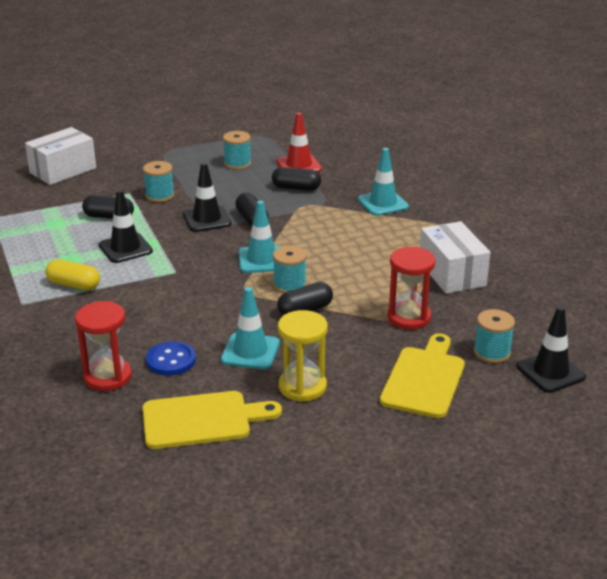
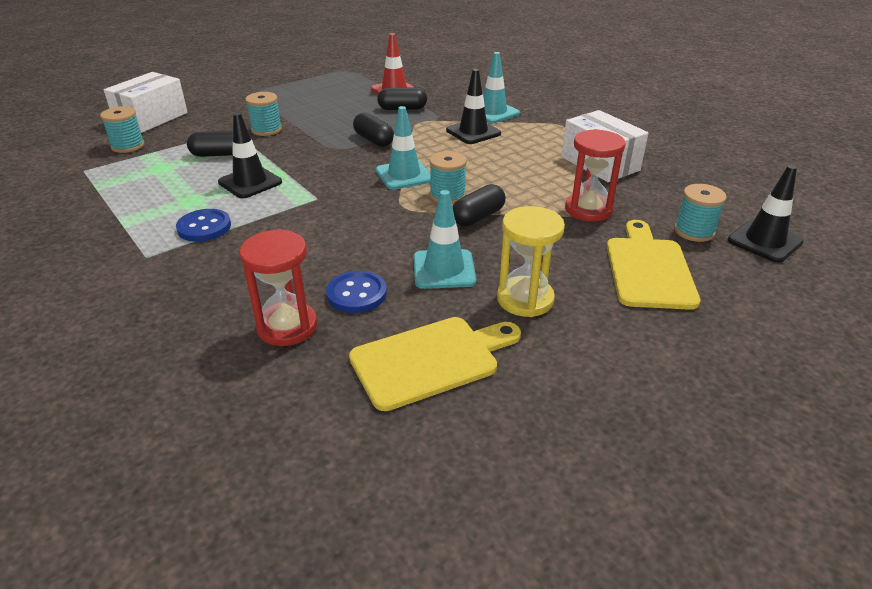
camera: 15 degrees left, 5 degrees up
(74, 285) = (204, 227): yellow capsule -> blue button
(207, 219) = (326, 145): black traffic cone -> black traffic cone (473, 132)
(237, 164) = (333, 95): turquoise spool -> turquoise spool (128, 146)

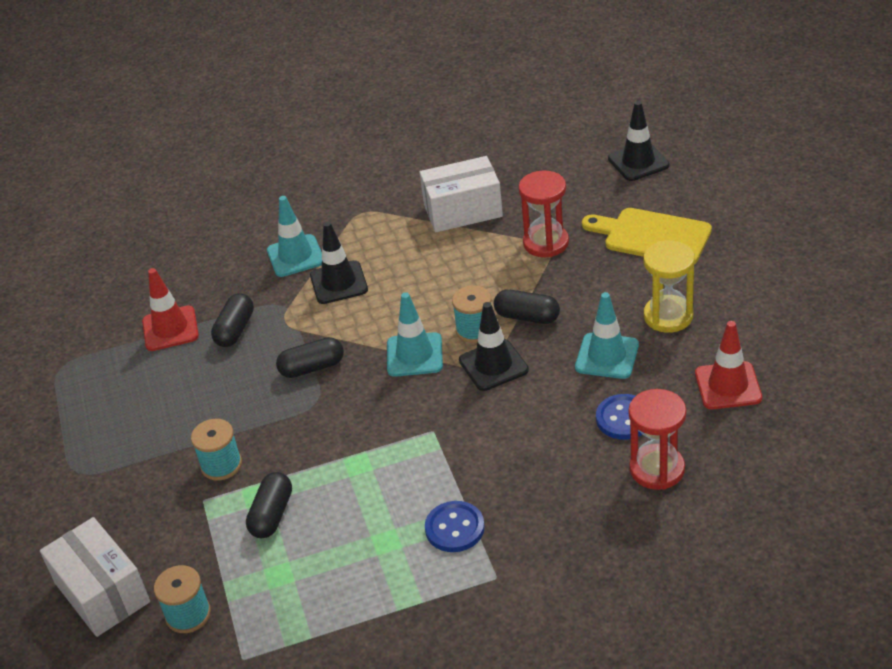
camera: 65 degrees left, 5 degrees up
(250, 182) = (366, 486): black traffic cone -> black traffic cone (493, 365)
(430, 360) = (728, 386): yellow cutting board -> red traffic cone
(478, 217) = (527, 317): black capsule -> black capsule turned 45 degrees counterclockwise
(694, 231) = (608, 193): turquoise spool -> none

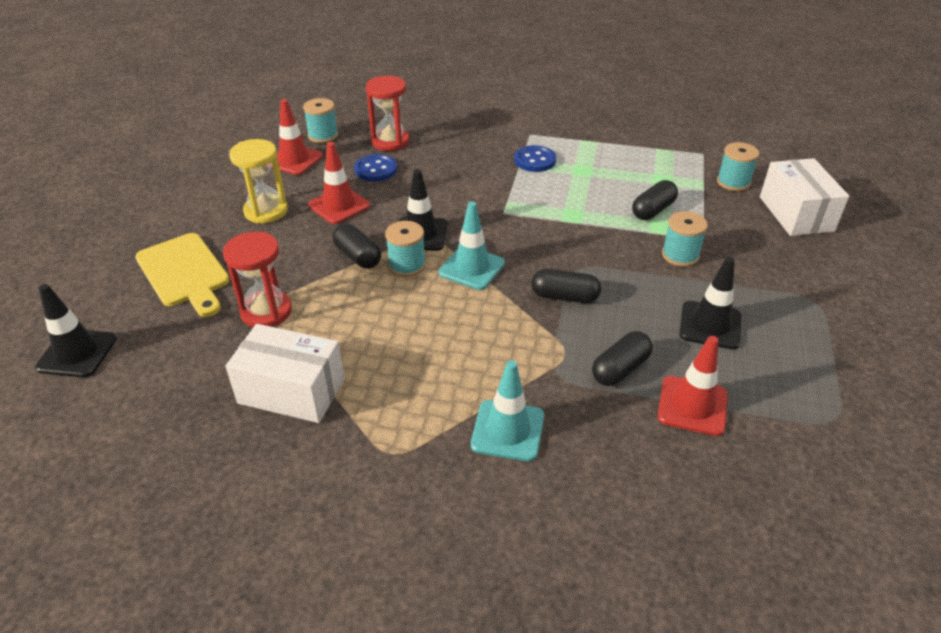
camera: 155 degrees left, 0 degrees up
(339, 283) = (484, 370): black traffic cone -> black traffic cone (710, 325)
(607, 356) = (339, 205): turquoise traffic cone -> red traffic cone
(746, 437) = (323, 135): none -> turquoise spool

